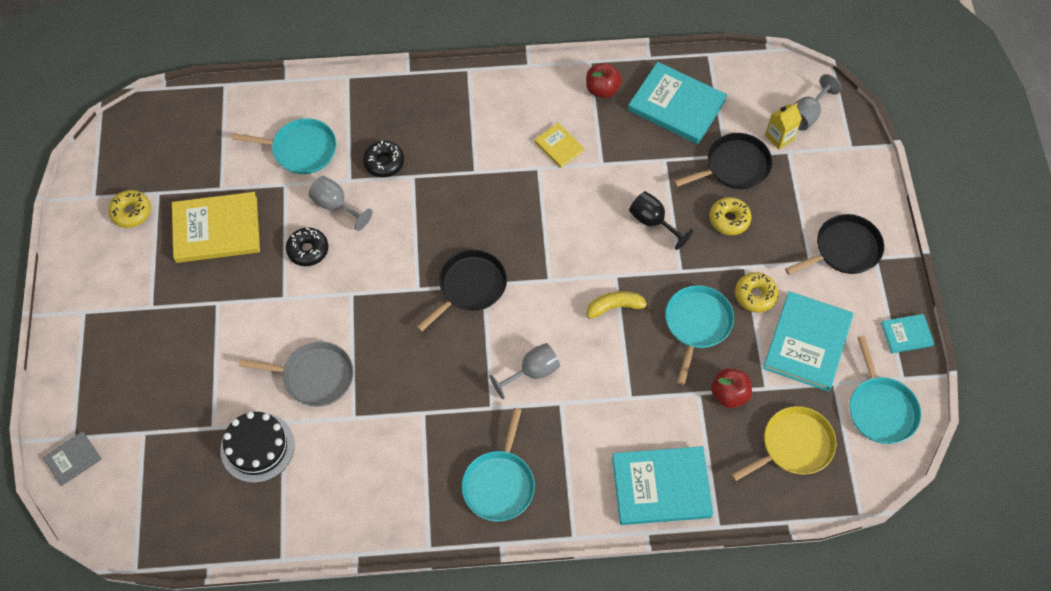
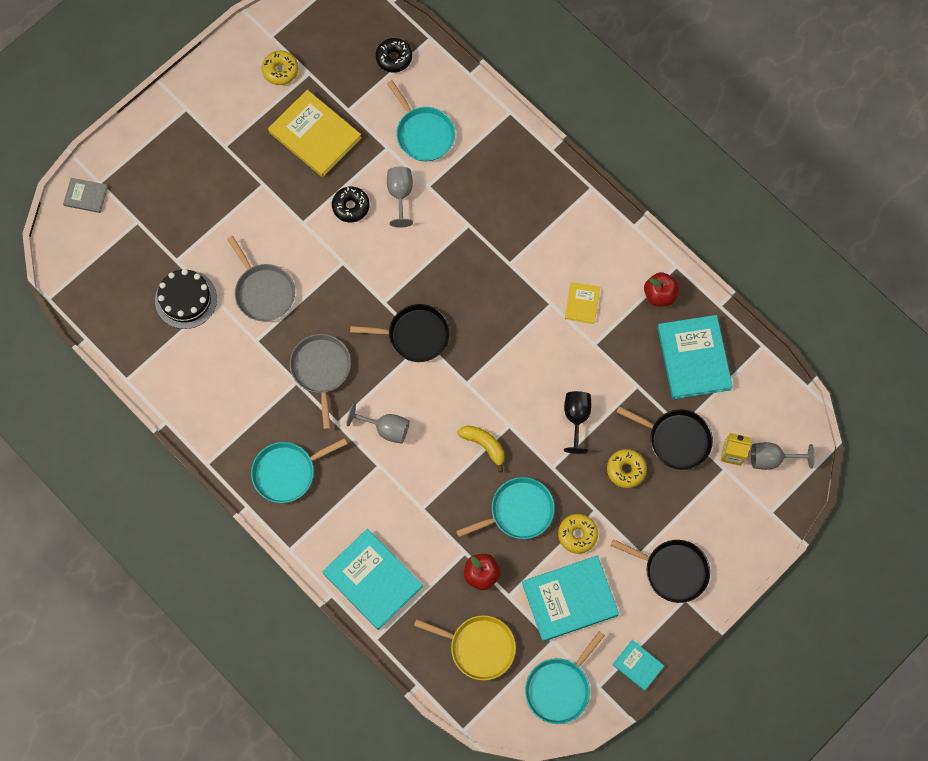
camera: 50 degrees right, 10 degrees up
(384, 162) = (462, 197): black donut -> black donut (394, 58)
(430, 383) = (321, 369): none -> grey pan

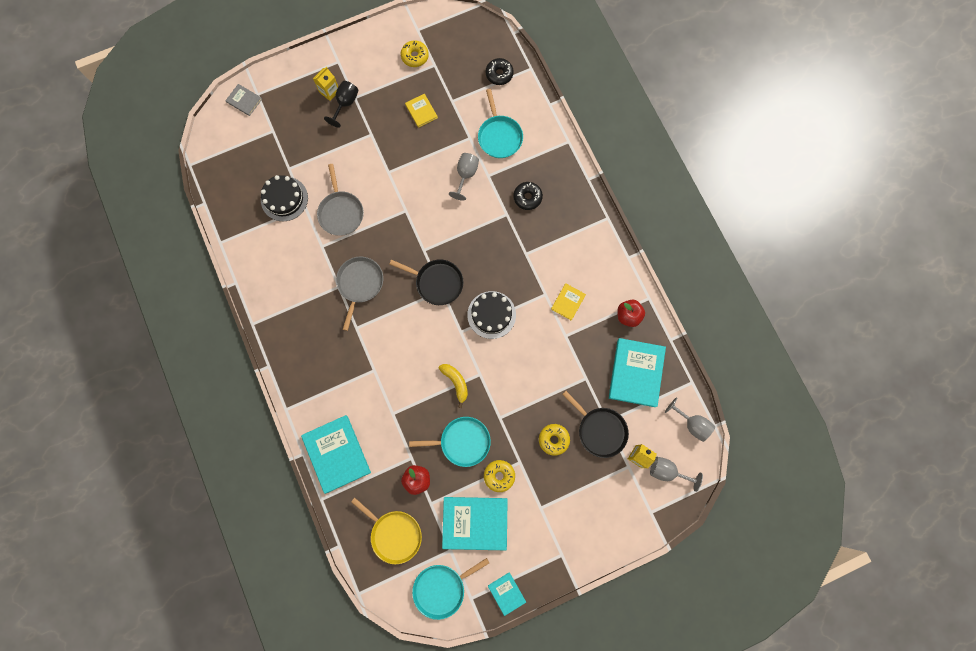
camera: 20 degrees right, 5 degrees up
(190, 149) = (329, 91): none -> yellow carton
(287, 472) = (306, 351): turquoise pan -> none
(315, 135) = (421, 111): yellow book -> yellow book, size x0.50
(351, 206) = (427, 172): black donut -> black donut (527, 197)
(385, 428) = (389, 344): grey goblet -> grey goblet (691, 423)
(496, 350) = (491, 315): none -> black cake
(576, 418) = (531, 387): black goblet -> black goblet (345, 104)
(673, 570) = (560, 530): black pan -> none

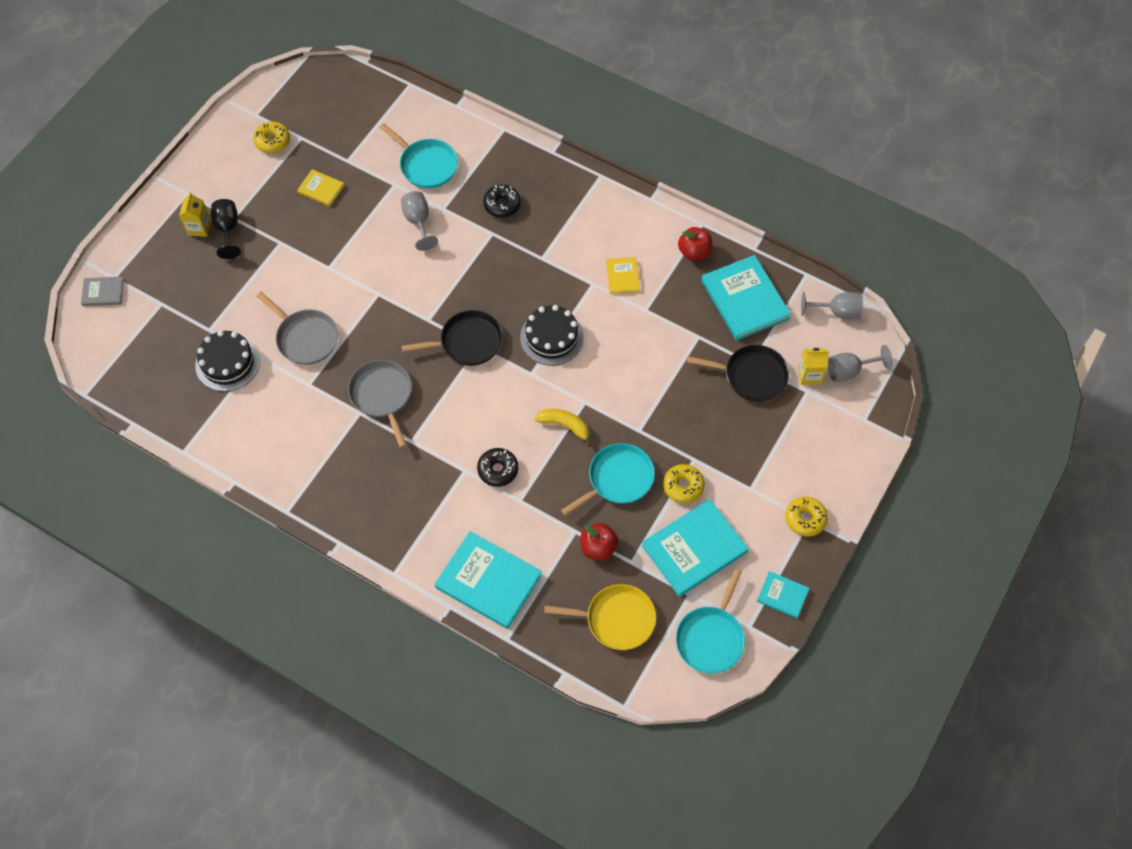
camera: 35 degrees left, 15 degrees down
(499, 74) = (380, 108): black donut -> black donut (498, 470)
(553, 439) = (712, 415): yellow donut -> yellow donut (805, 519)

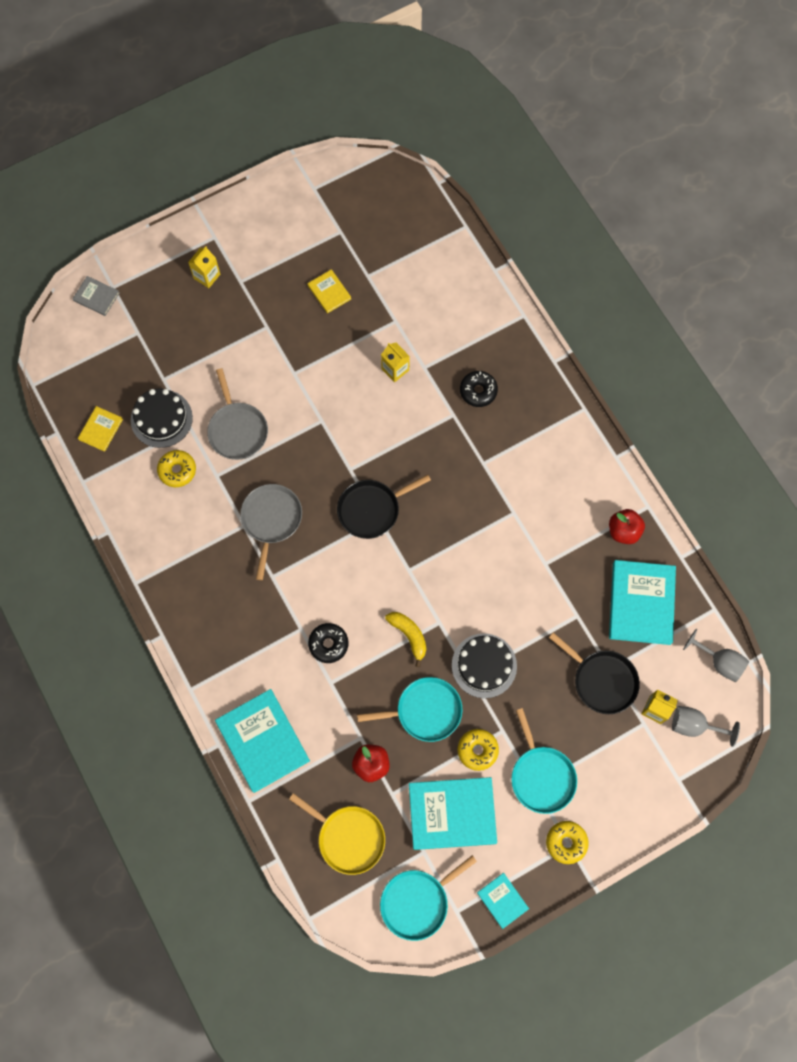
camera: 30 degrees right, 10 degrees up
(228, 230) = (229, 291): black goblet -> none
(272, 141) = (314, 223): yellow donut -> yellow donut (177, 470)
(418, 222) = (395, 369): grey goblet -> yellow carton
(426, 165) = (434, 316): turquoise pan -> turquoise pan (541, 776)
(468, 342) = (371, 509): black pan -> black pan turned 135 degrees clockwise
(551, 337) = (446, 545): black cake -> black cake (484, 665)
(622, 277) = (544, 520): yellow book -> yellow book (100, 429)

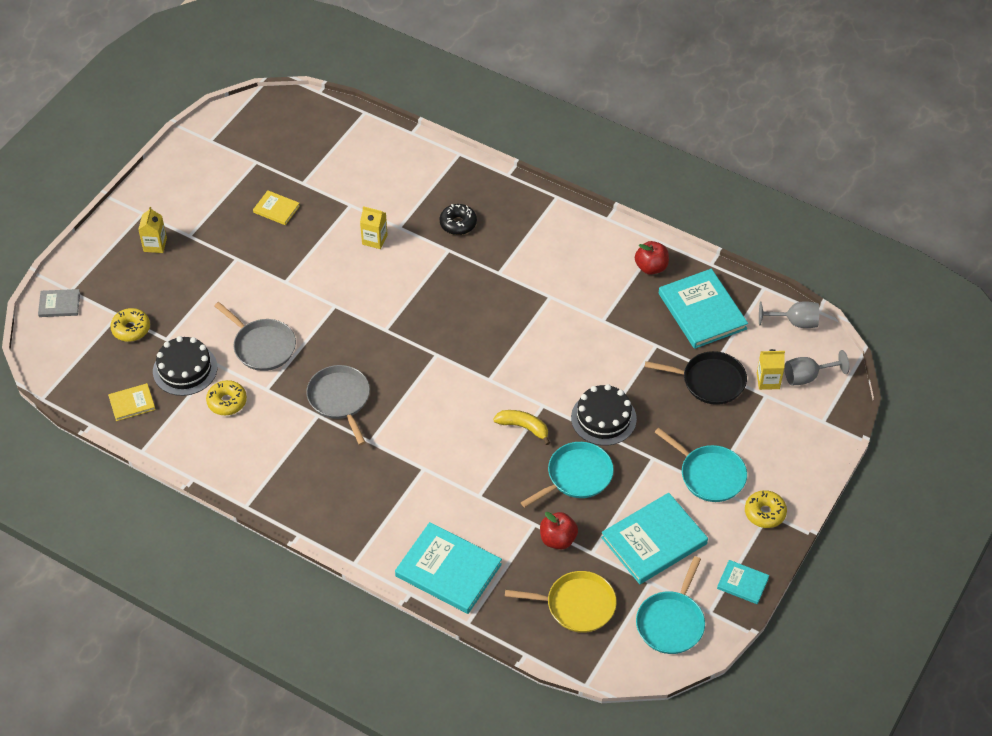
camera: 30 degrees left, 20 degrees down
(100, 429) = (132, 403): yellow book -> yellow book turned 75 degrees clockwise
(328, 644) = (456, 468): black donut -> none
(371, 509) = (425, 350): black pan -> none
(477, 750) = (642, 483): yellow donut -> yellow donut (131, 329)

